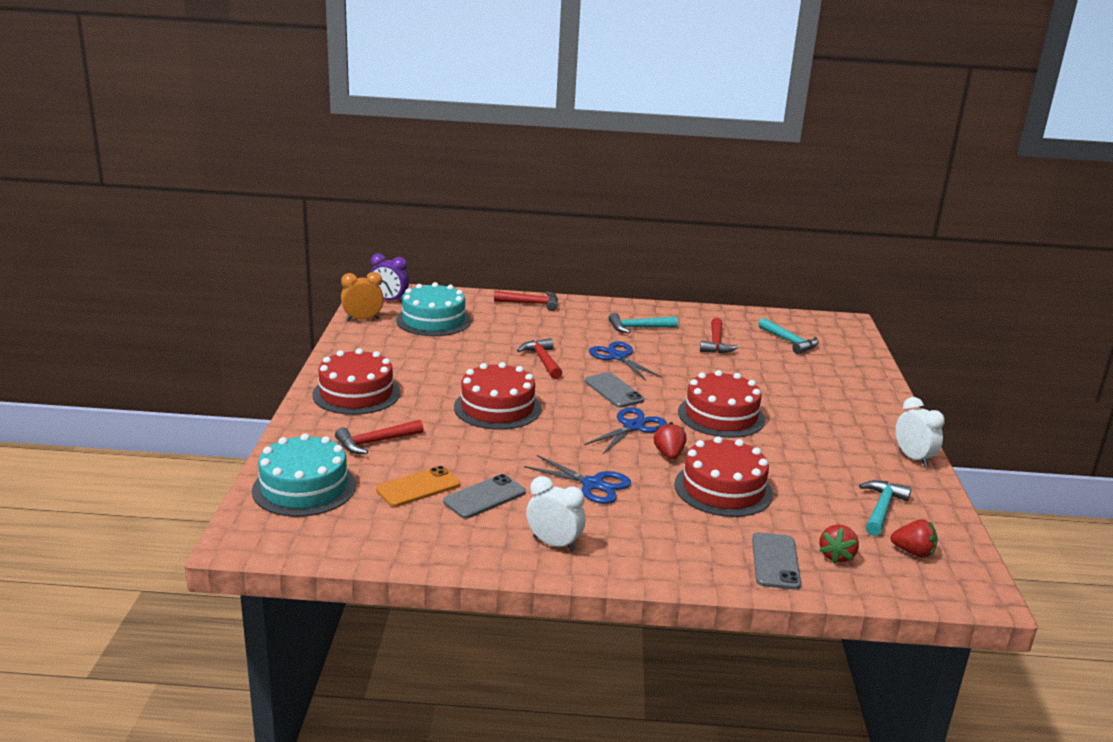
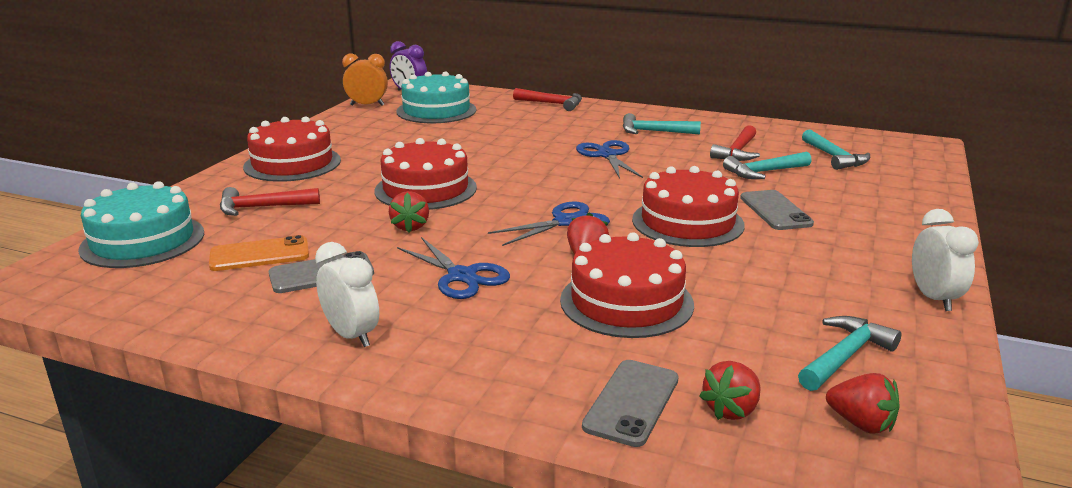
camera: 20 degrees right, 0 degrees up
(516, 446) = (410, 227): none -> red strawberry
(542, 360) = (518, 151): red hammer -> none
(613, 391) = (574, 185): grey phone -> grey phone (775, 211)
(747, 362) = (764, 172): none -> turquoise hammer

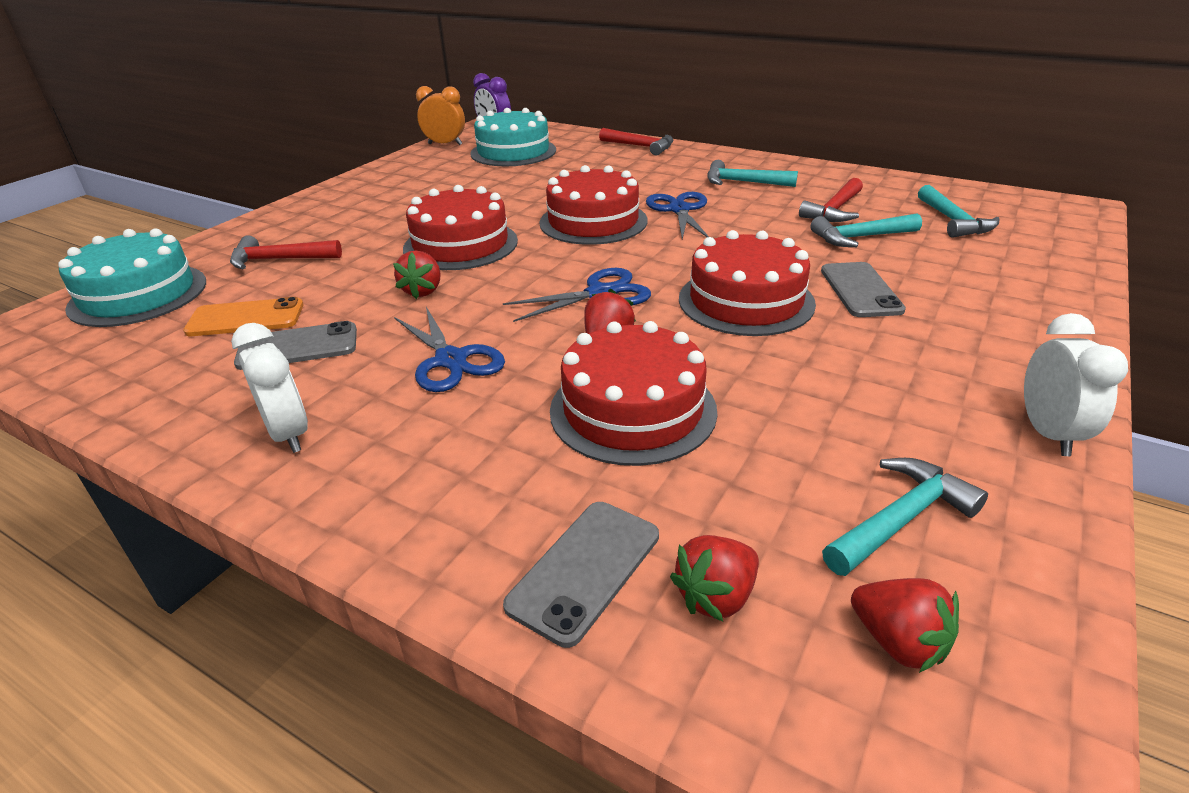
camera: 10 degrees right, 10 degrees up
(292, 163) = (337, 209): red cake -> red cake (593, 221)

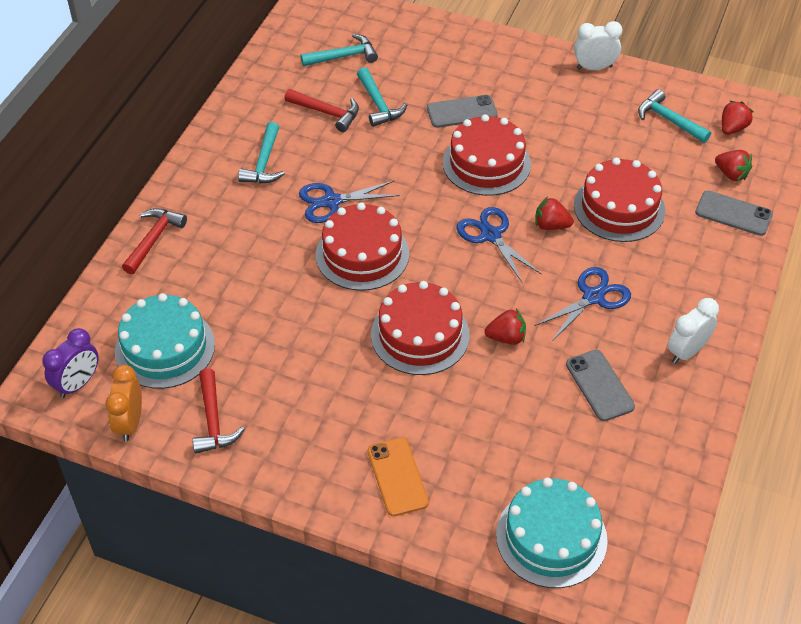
camera: 100 degrees left, 15 degrees up
(246, 318) = (570, 436): orange phone -> orange phone (397, 477)
(279, 260) = (469, 459): red hammer -> red hammer (213, 421)

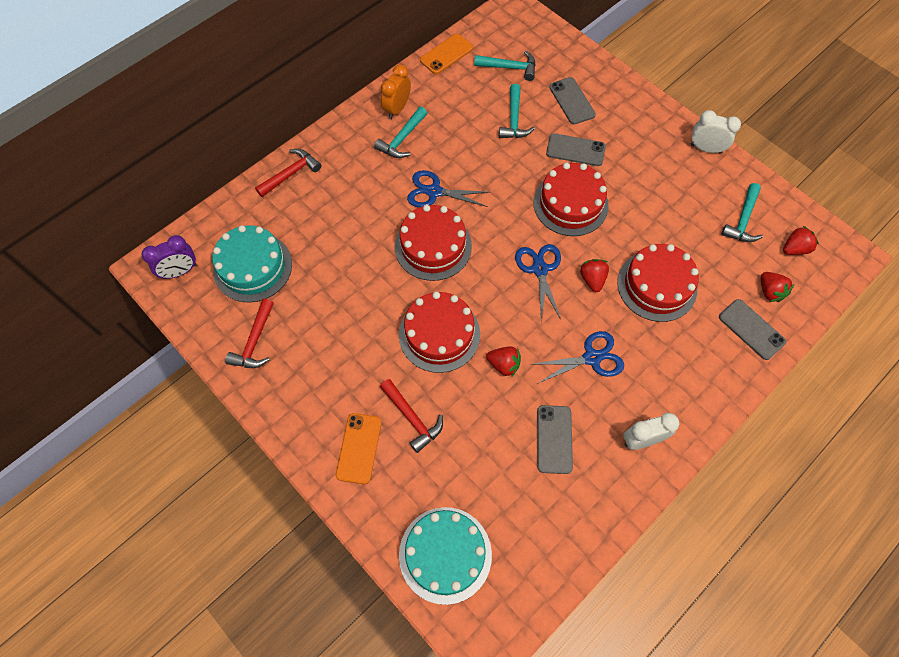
camera: 25 degrees right, 15 degrees up
(130, 423) = (198, 319): orange clock -> orange clock (397, 109)
(265, 65) = (446, 54): none -> orange phone
(327, 113) = (471, 113): red hammer -> red hammer (412, 418)
(430, 67) = (572, 101): none -> grey phone
(551, 225) = (592, 279): red strawberry -> red strawberry turned 45 degrees clockwise
(668, 120) = (743, 220): turquoise hammer -> turquoise hammer turned 135 degrees counterclockwise

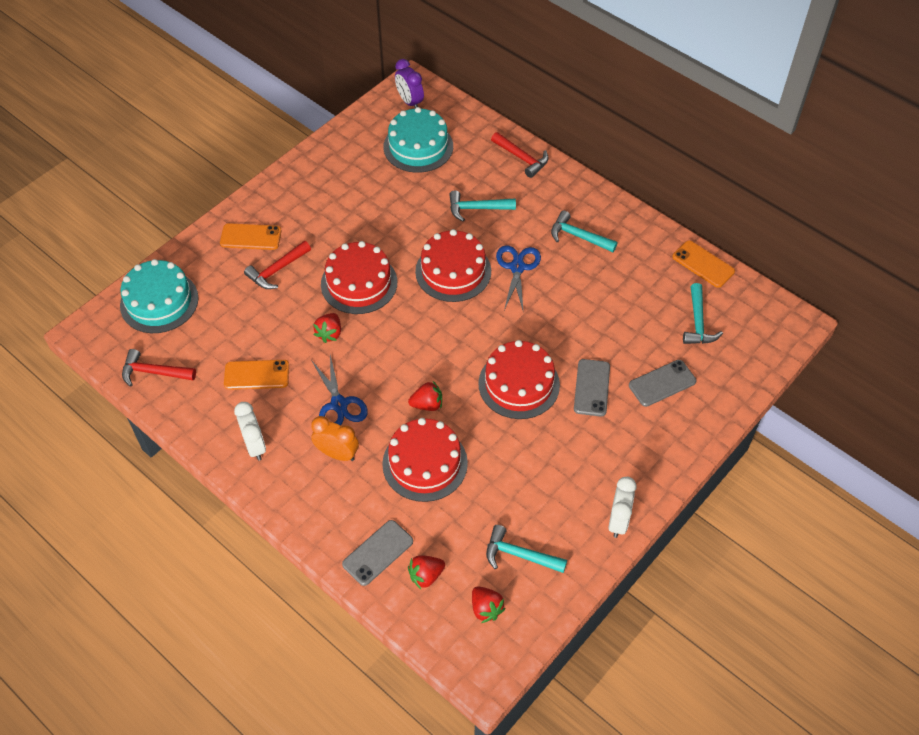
camera: 85 degrees right, 10 degrees down
(255, 342) = (345, 158): red hammer -> red hammer (153, 372)
(397, 109) = (617, 229): orange clock -> orange clock (337, 454)
(514, 120) = (623, 330): turquoise hammer -> turquoise hammer (476, 208)
(540, 269) = (435, 359): blue scissors -> none
(554, 439) = (256, 375): grey phone -> orange phone

